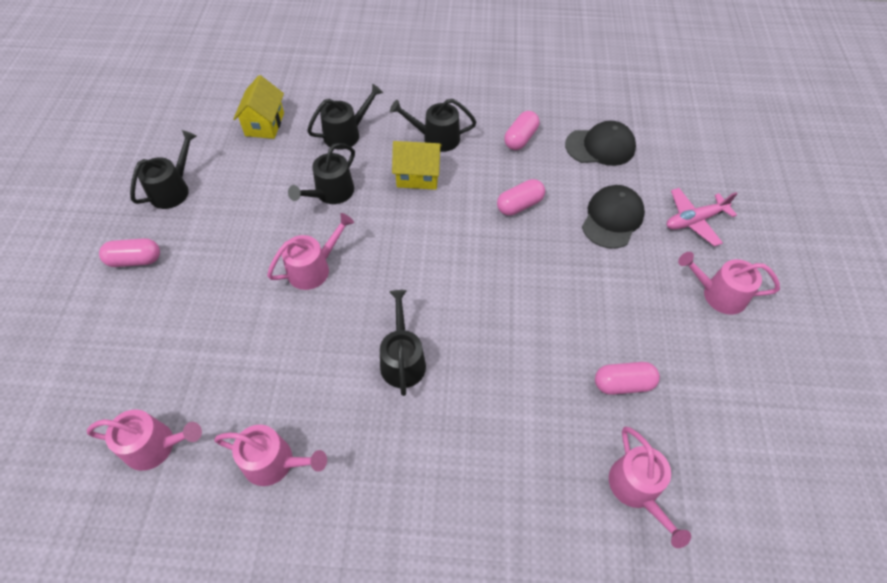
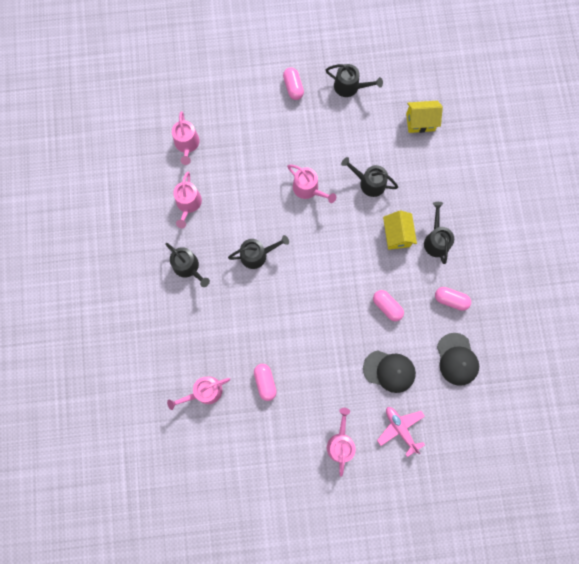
camera: 80 degrees right, 20 degrees up
(346, 134) = (424, 178): black watering can -> black watering can (188, 267)

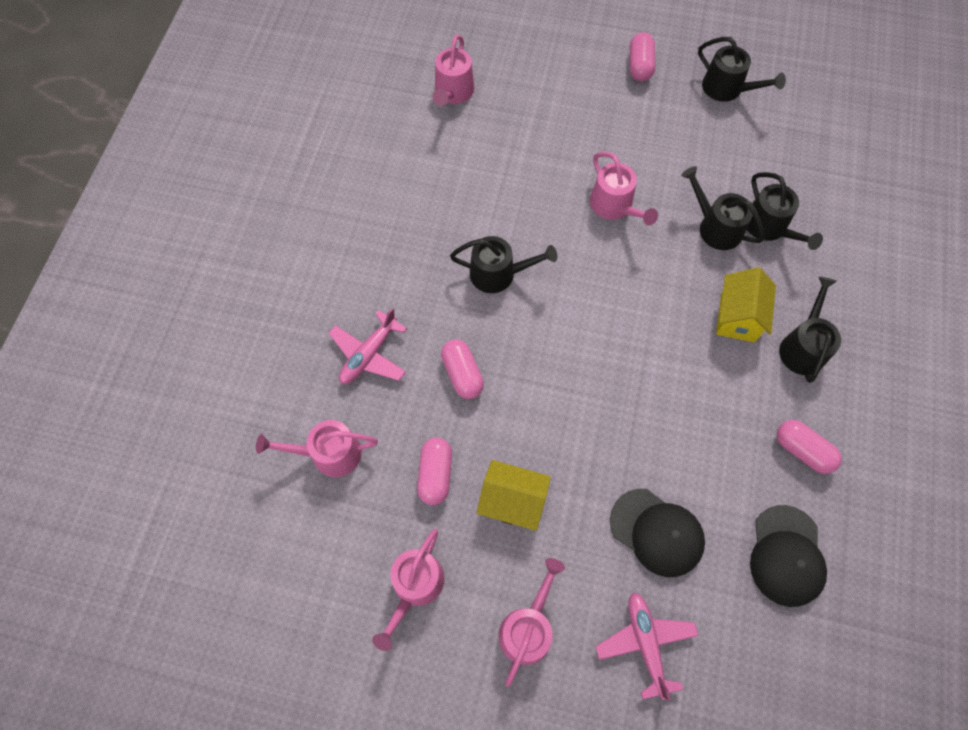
camera: 20 degrees right, 10 degrees down
(188, 204) = (421, 170): pink watering can -> pink watering can (415, 586)
(188, 267) = (384, 257): black watering can -> black watering can (769, 227)
(203, 328) = (369, 354): none -> pink plane
(387, 307) = (686, 424): pink capsule -> pink capsule (462, 374)
(420, 122) = (825, 167): yellow house -> yellow house (512, 501)

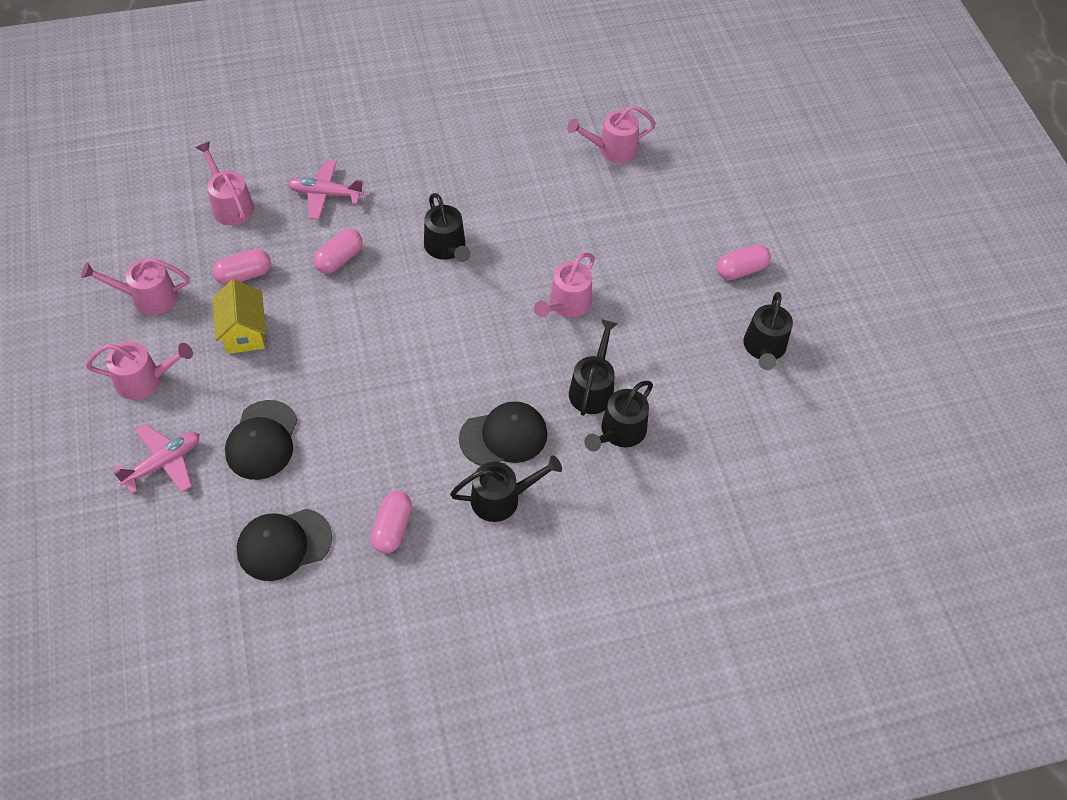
camera: 60 degrees right, 10 degrees down
(737, 317) = (504, 436): yellow house -> black cap

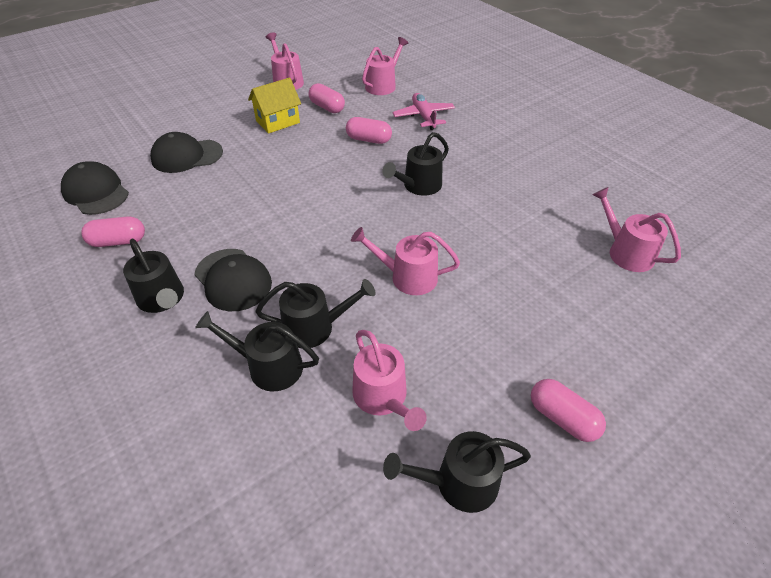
camera: 70 degrees right, 10 degrees down
(145, 380) = (220, 99): pink watering can -> pink watering can (383, 397)
(163, 463) = (156, 125): pink plane -> none

